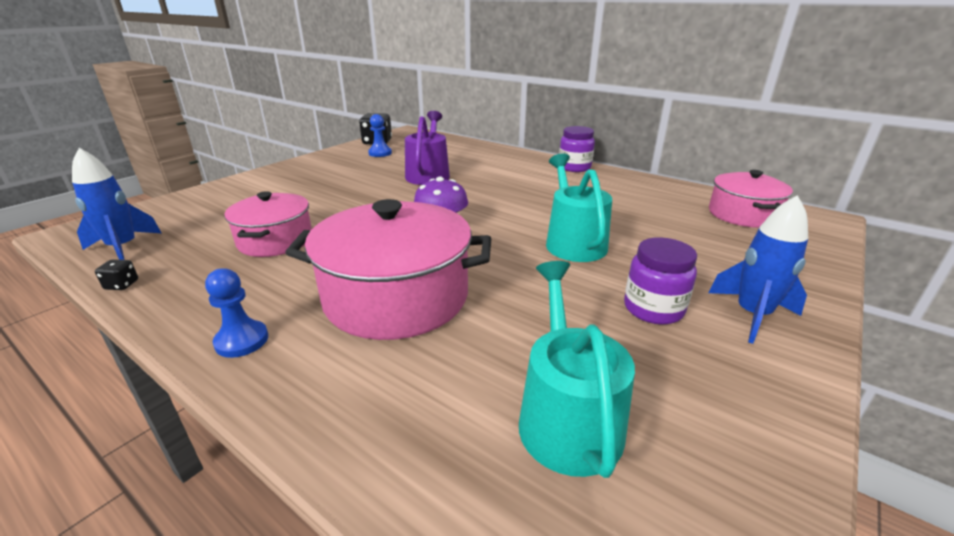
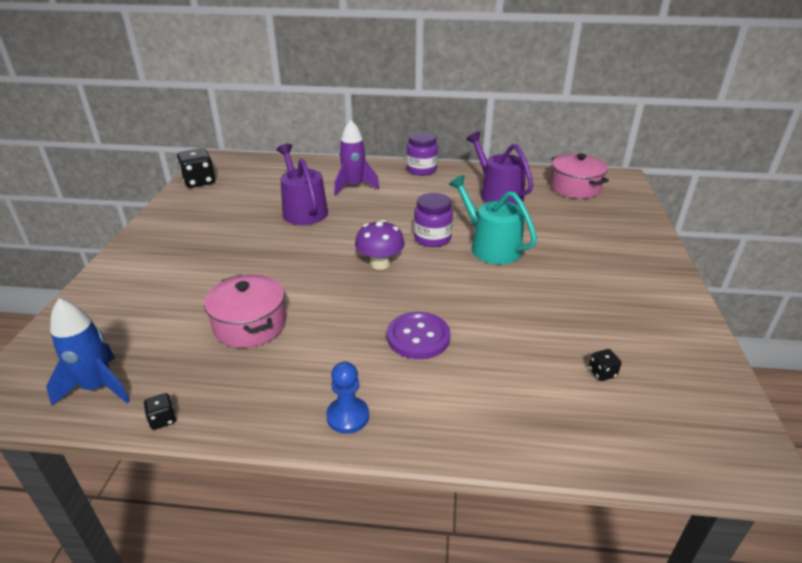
camera: 30 degrees left, 5 degrees up
(380, 153) = (221, 196): blue pawn -> none
(396, 297) = (418, 337): pink pot -> purple button
(494, 167) = (354, 186): none -> purple rocket
(567, 417) = (602, 373): turquoise watering can -> black dice
(635, 201) = (498, 194): none -> purple watering can
(653, 309) = (585, 284): purple jar -> purple jar (432, 239)
(752, 315) = (637, 269): blue rocket -> none

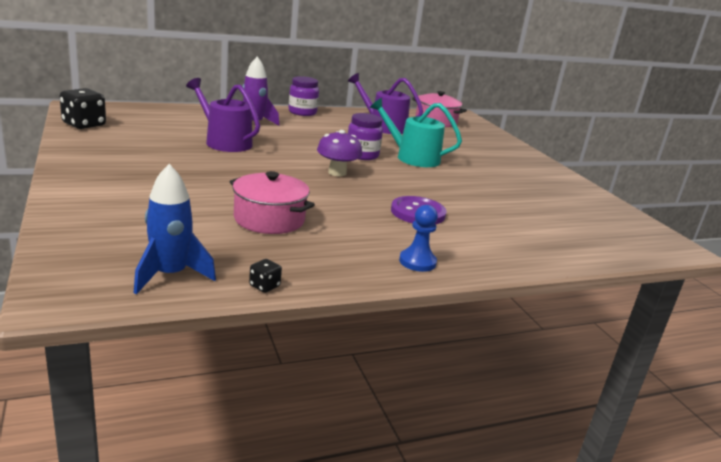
camera: 30 degrees left, 10 degrees down
(602, 373) = (558, 218): black dice -> none

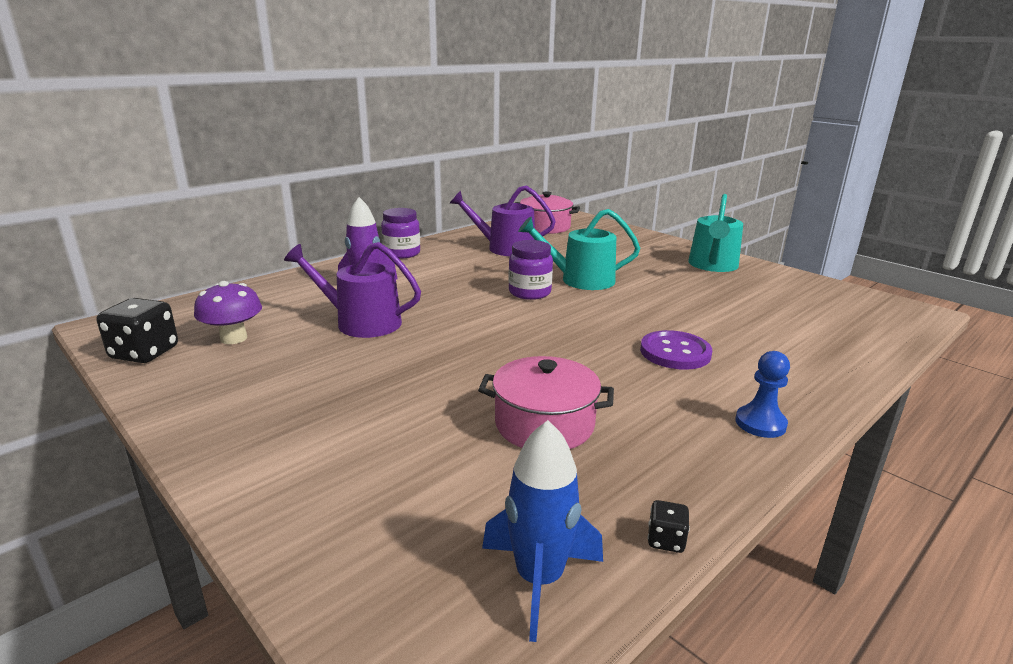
camera: 20 degrees left, 0 degrees up
(337, 173) = (534, 325): purple mushroom -> purple mushroom (234, 338)
(539, 176) = (712, 265): none -> turquoise watering can

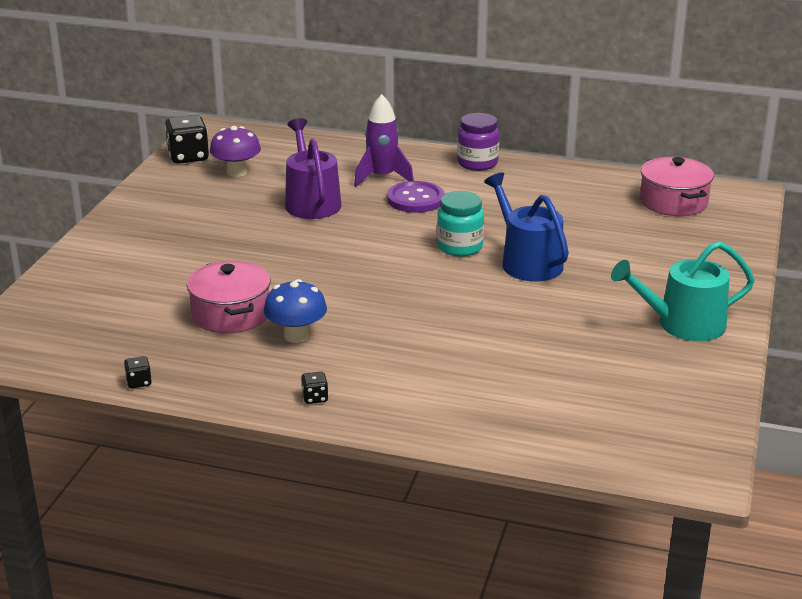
camera: 60 degrees right, 5 degrees up
(505, 248) = (565, 202): purple watering can -> none
(529, 292) = (459, 247): purple jar -> turquoise jar
(539, 579) = (77, 351): blue rocket -> none
(580, 280) = (527, 262): turquoise watering can -> blue watering can
(624, 399) = (296, 335): none -> blue mushroom
(675, 352) = (407, 342): purple button -> purple button (415, 199)
(760, 423) = (315, 398): blue pawn -> black dice

